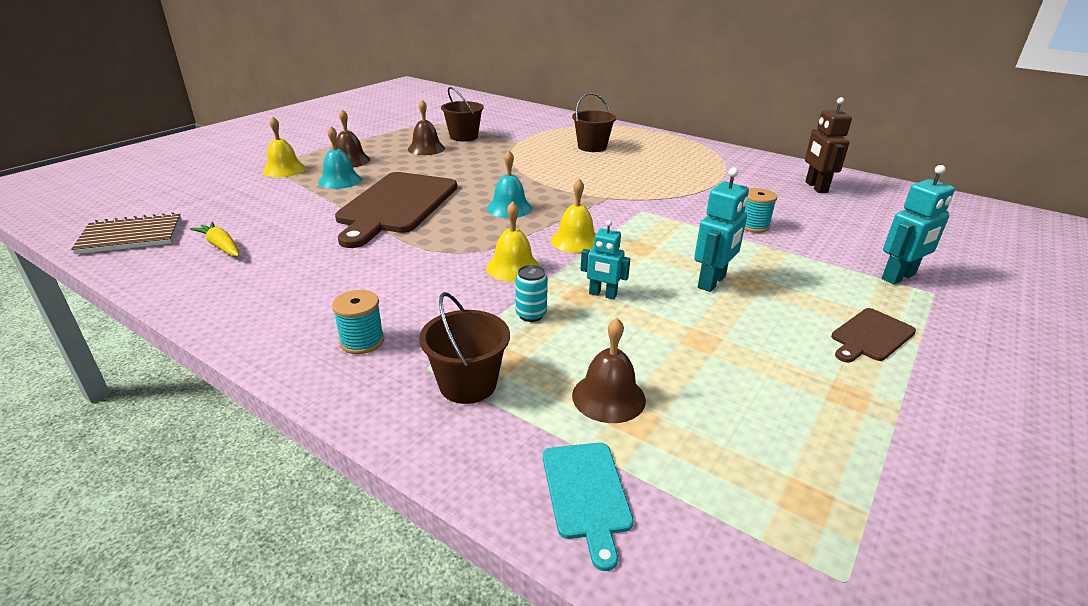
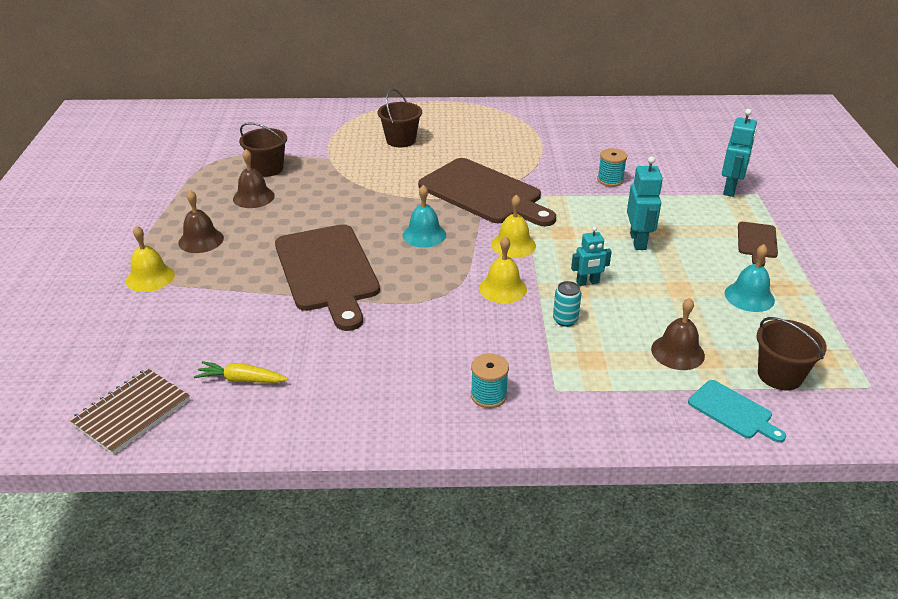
camera: 35 degrees left, 5 degrees up
(340, 180) = (230, 267): turquoise bell -> turquoise bell (749, 296)
(468, 384) = (595, 387): brown bucket -> brown bucket (779, 375)
(608, 198) = (484, 193): none -> brown cutting board
(816, 187) = (610, 125): brown robot -> none

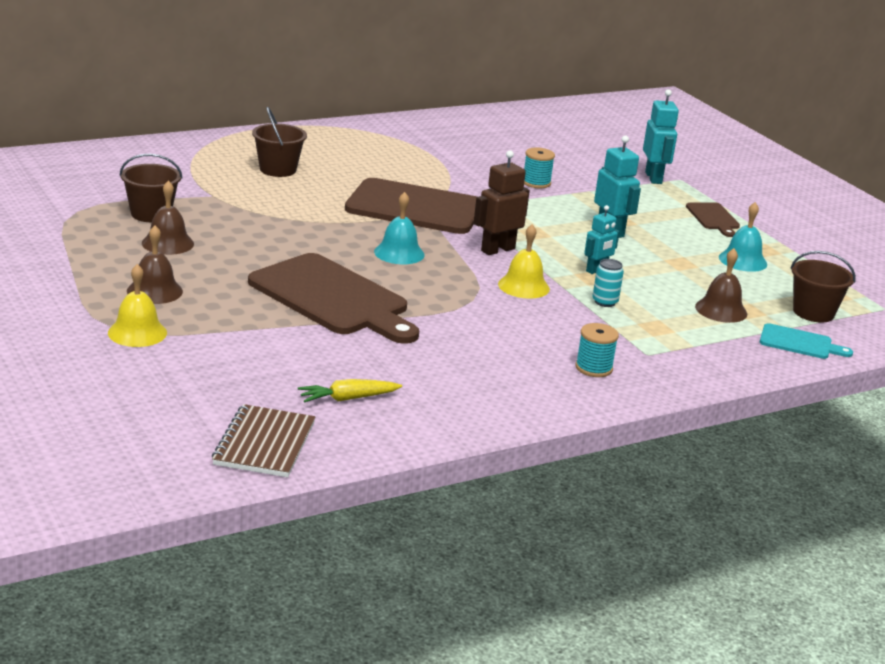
camera: 30 degrees left, 10 degrees down
(513, 245) = (497, 250): yellow bell -> brown robot

